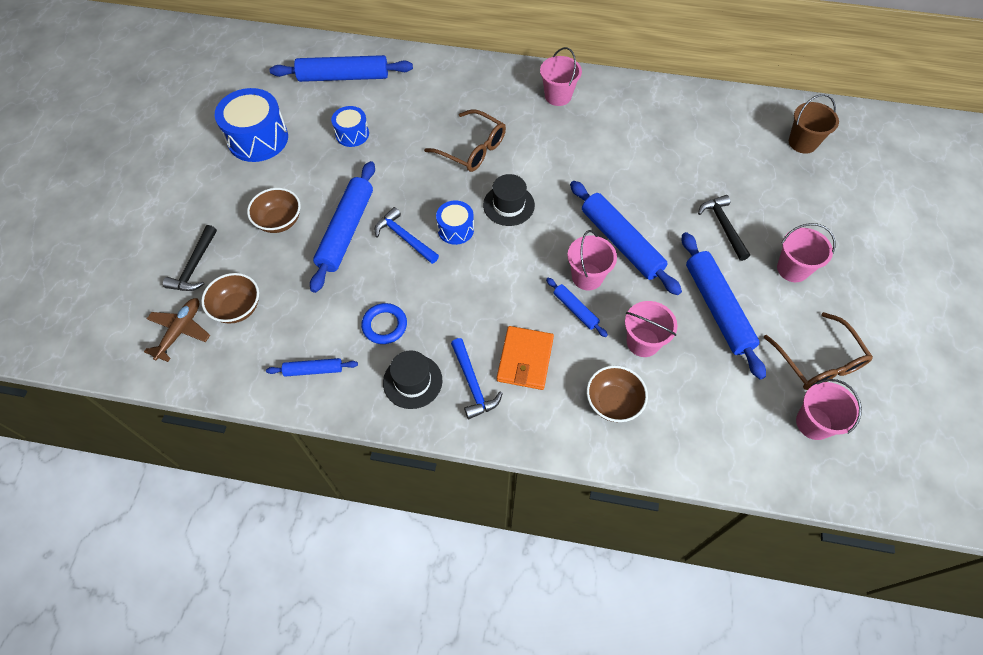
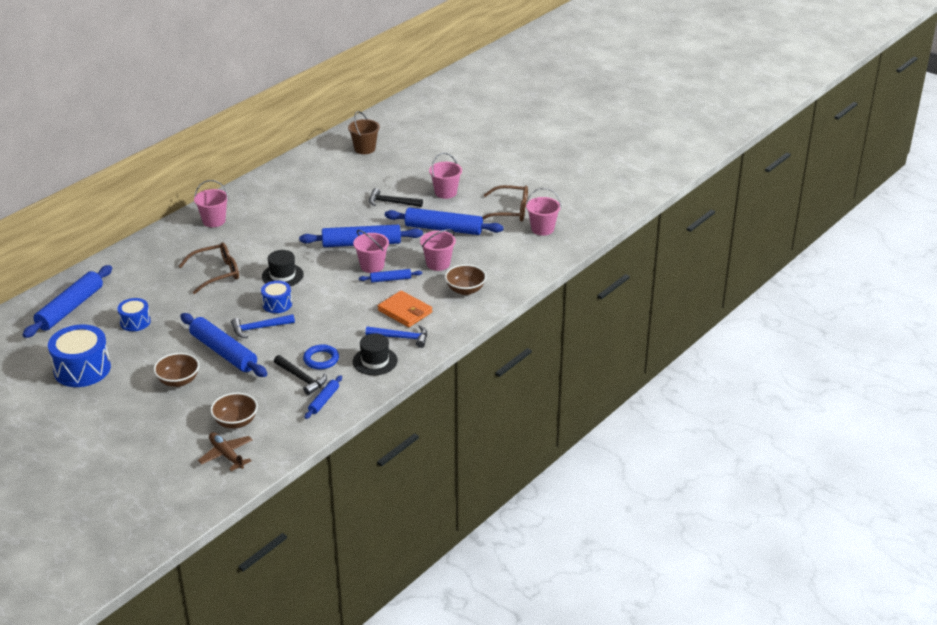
camera: 60 degrees left, 25 degrees down
(195, 266) = (174, 433): black hammer -> black hammer (301, 378)

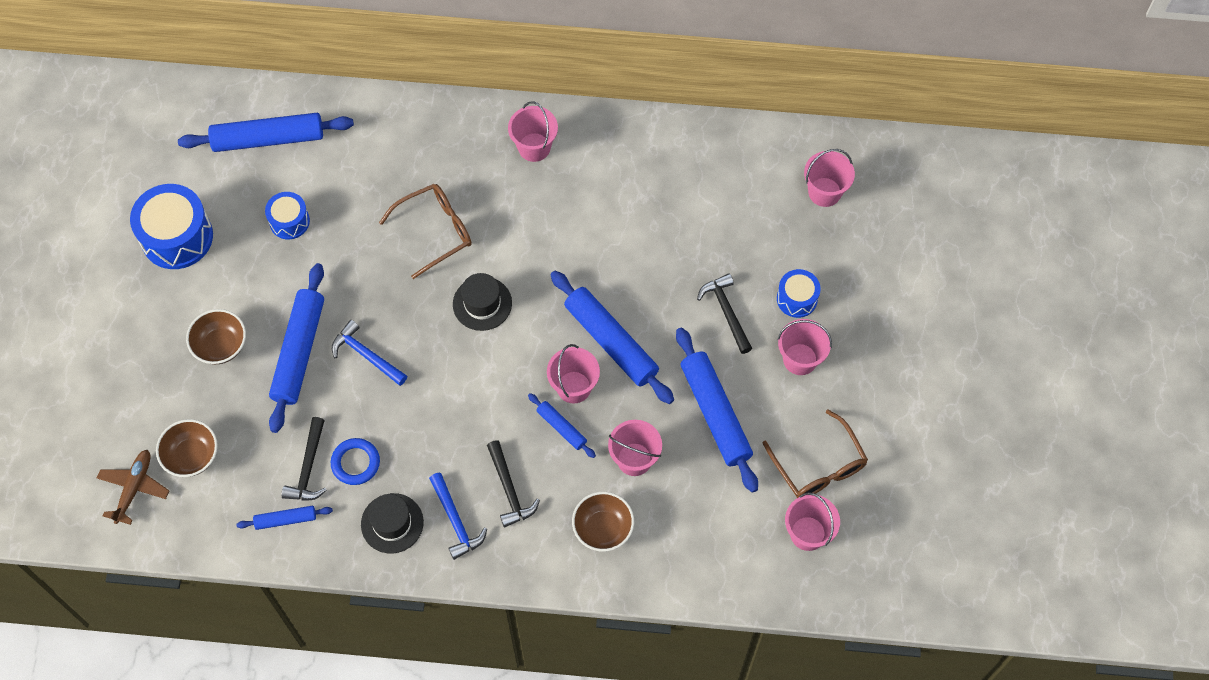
camera: 55 degrees right, 30 degrees up
(216, 273) = (435, 231): brown glasses -> brown glasses turned 60 degrees counterclockwise
(277, 304) = (423, 340): blue drum -> blue drum (797, 299)
(364, 149) = (824, 192): brown bucket -> pink bucket
(405, 311) = (509, 489): orange wallet -> black hammer

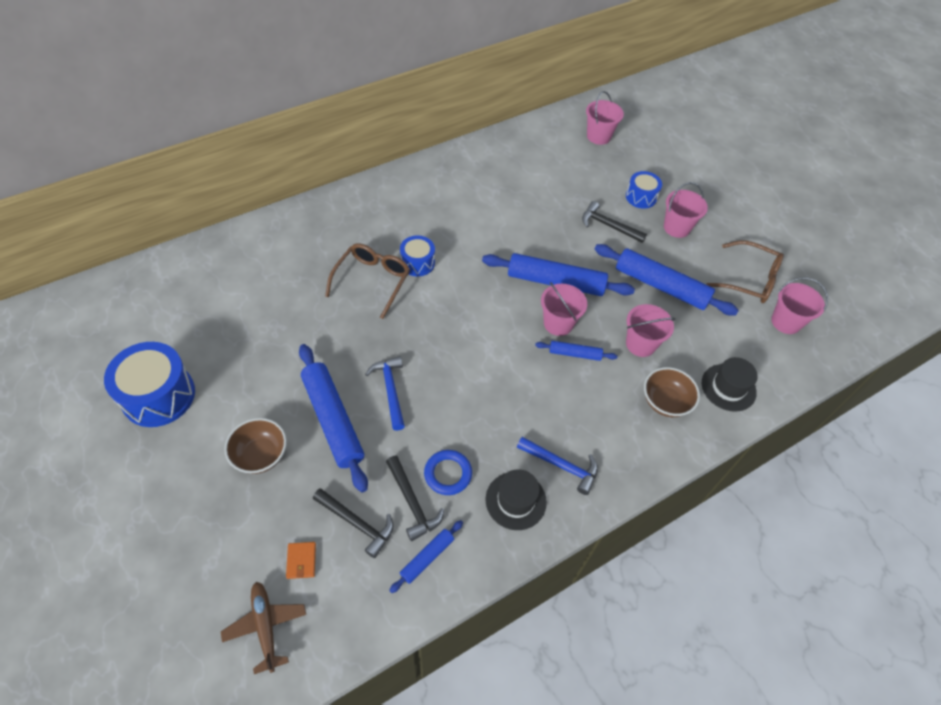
camera: 40 degrees left, 10 degrees down
(192, 456) = (301, 561): brown bowl -> orange wallet
(268, 139) = (189, 288): blue rolling pin -> none
(289, 221) = (251, 333): blue drum -> blue drum (417, 263)
(366, 355) = (390, 390): blue hammer -> blue hammer turned 75 degrees clockwise
(482, 303) = (447, 307): black hat -> black hat (728, 387)
(509, 489) = (578, 417): black hammer -> black hammer (357, 523)
(534, 147) = (398, 198): pink bucket -> none

